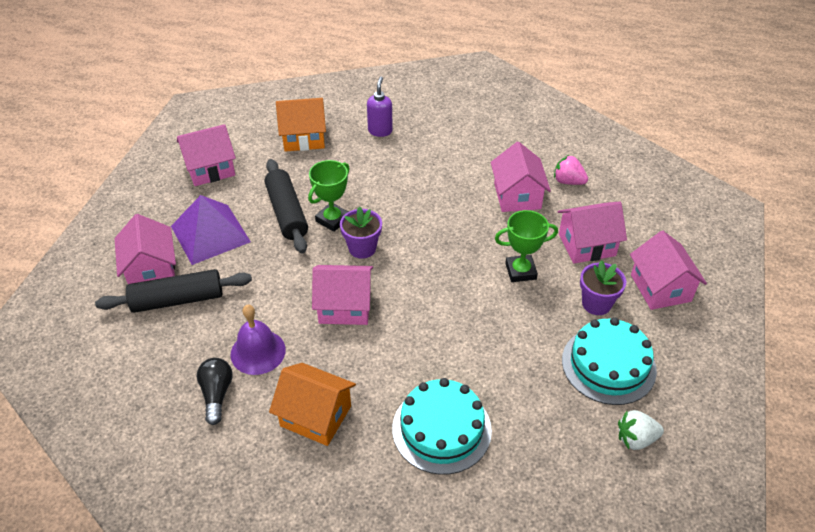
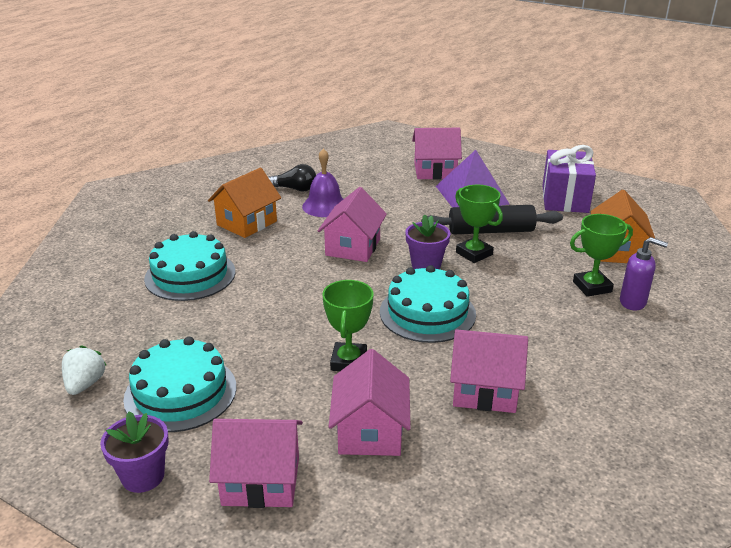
camera: 105 degrees right, 15 degrees down
(177, 300) = (397, 179): black rolling pin -> none
(210, 169) = (565, 199): pink house -> purple gift
(365, 150) = (592, 287): none -> green trophy
(437, 237) = (427, 313): none -> turquoise cake
(568, 181) = (507, 451): pink strawberry -> none
(596, 304) = (268, 409): purple flower pot -> purple flower pot (143, 476)

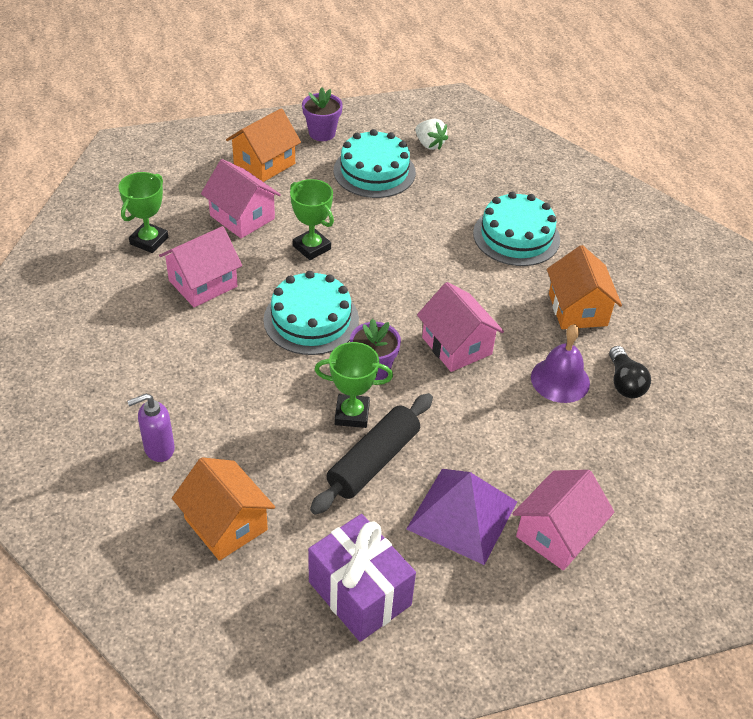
camera: 130 degrees right, 15 degrees up
(261, 481) = (264, 164): pink house -> orange house
(294, 189) = (624, 382): black light bulb -> black light bulb turned 60 degrees counterclockwise
(592, 287) = (209, 445): green trophy -> green trophy (149, 241)

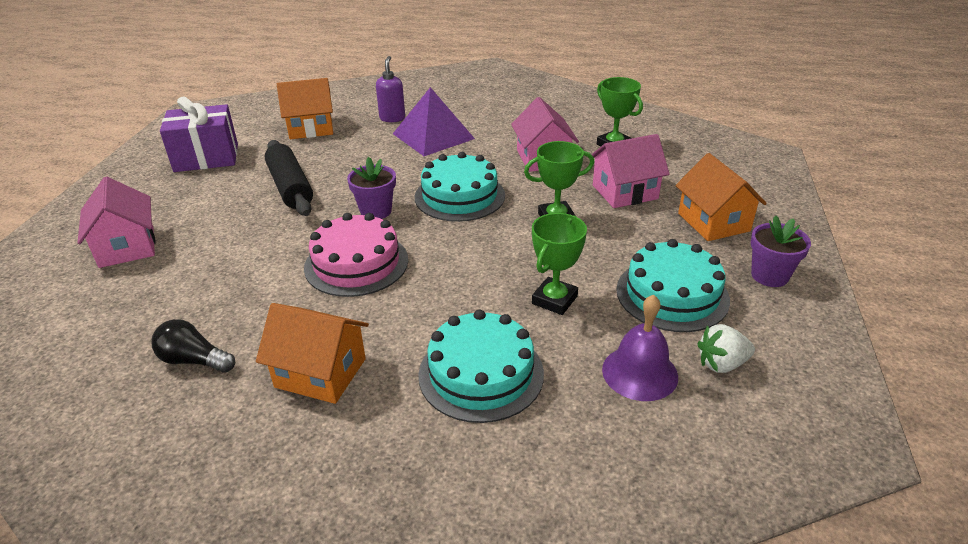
camera: 120 degrees right, 10 degrees down
(352, 414) = (342, 190): green trophy -> green trophy (554, 300)
(456, 346) = (356, 263): pink house -> pink cake
(462, 515) = (201, 210): purple pyramid -> purple pyramid (433, 136)
(560, 380) = (250, 313): purple bell -> purple bell (639, 372)

